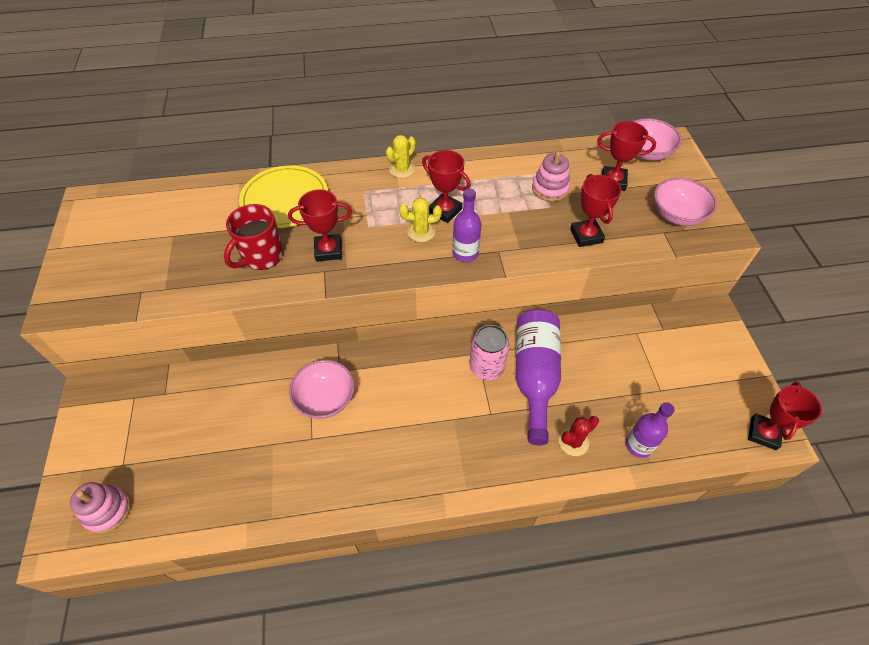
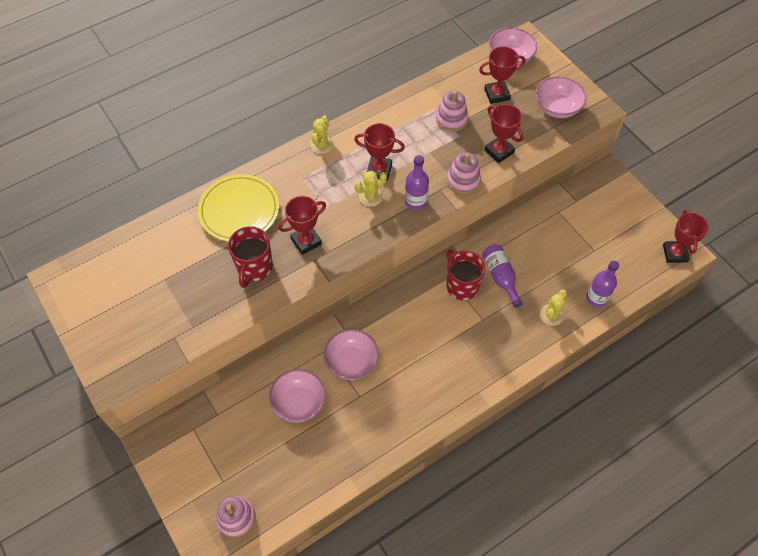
camera: 25 degrees left, 5 degrees up
(247, 417) = (299, 402): none -> pink bowl
(486, 367) = (461, 285): pink can -> red mug
(529, 250) = (463, 180): none -> pink stacking toy
(535, 376) = (500, 277): purple bottle -> purple bottle, size x0.60
(573, 442) = (551, 315): red cactus -> yellow cactus

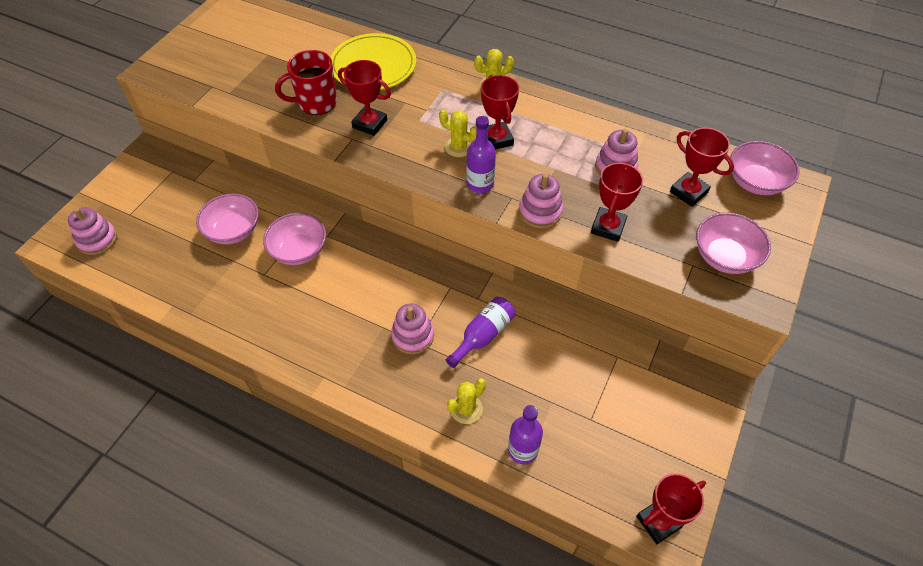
camera: 60 degrees right, 5 degrees down
(461, 285) = (447, 303): red mug -> none
(476, 319) = (413, 336): none -> pink stacking toy
(551, 315) = (466, 409): yellow cactus -> yellow cactus turned 45 degrees counterclockwise

